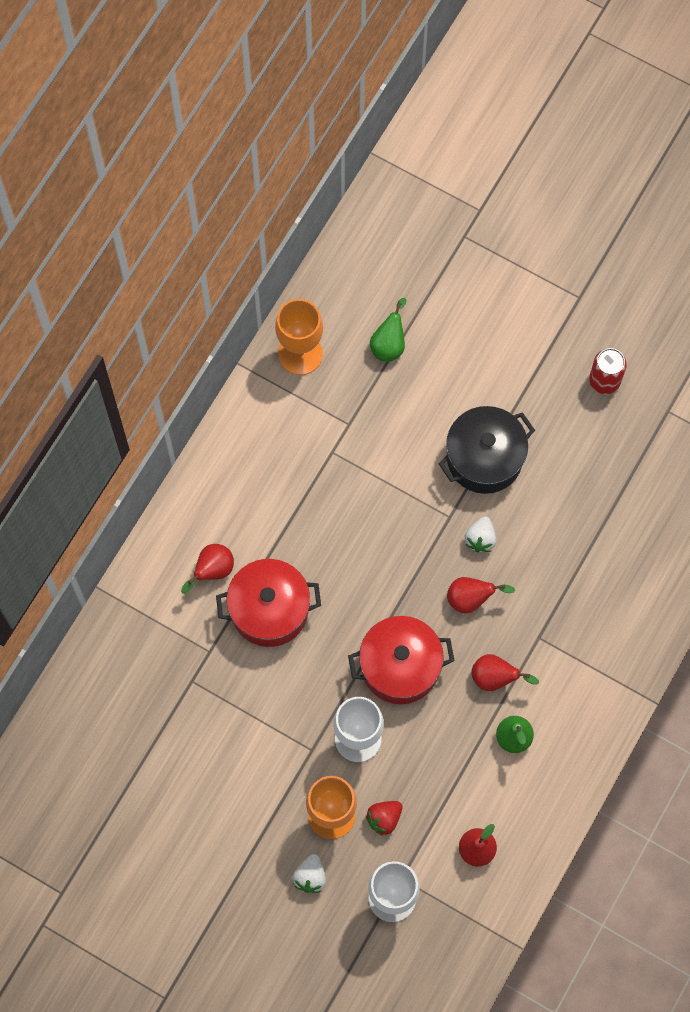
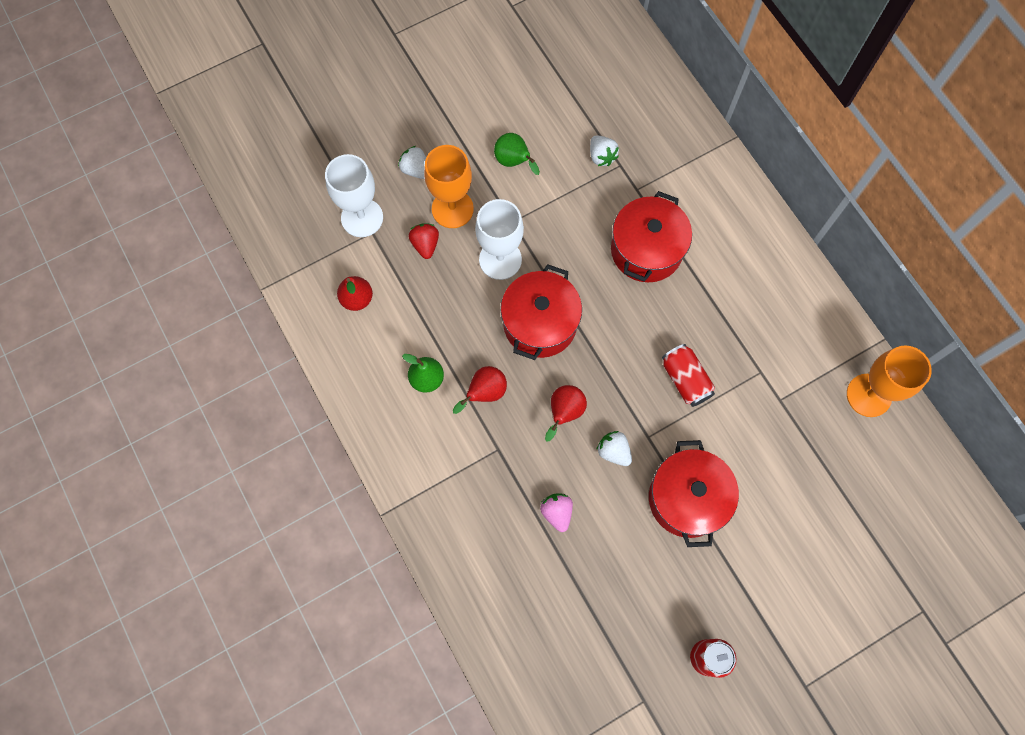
camera: 120 degrees right, 0 degrees up
(192, 704) = (601, 156): none -> white strawberry
(212, 571) = (704, 225): red pear -> none
(378, 512) = (685, 380): none -> red can
(389, 344) = (841, 477): green pear -> green pear (514, 162)
(484, 458) = (687, 498): black pot -> red pot
(562, 557) = (557, 512): none -> pink strawberry

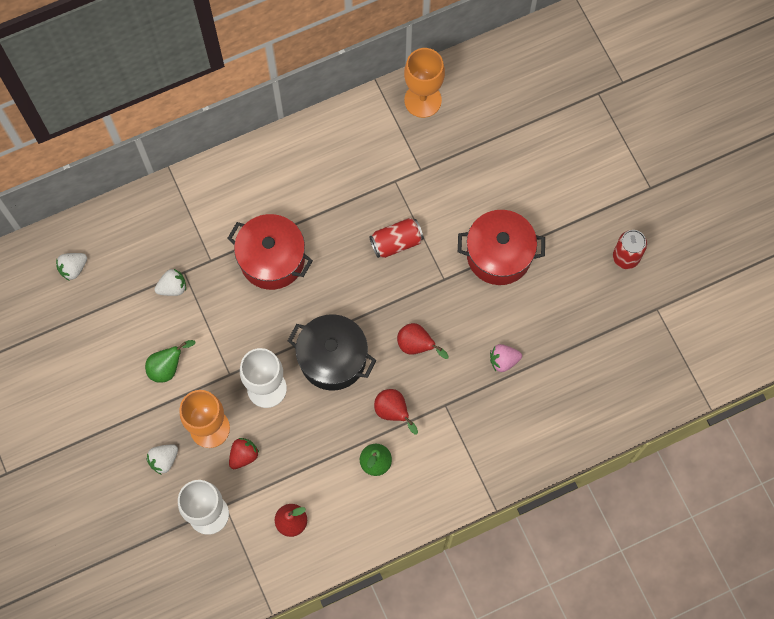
camera: 85 degrees left, 0 degrees up
(425, 245) = (243, 455): red strawberry -> red strawberry turned 135 degrees clockwise
(540, 323) = (333, 359): red pot -> black pot
(613, 451) = (454, 309): white strawberry -> white strawberry (73, 268)

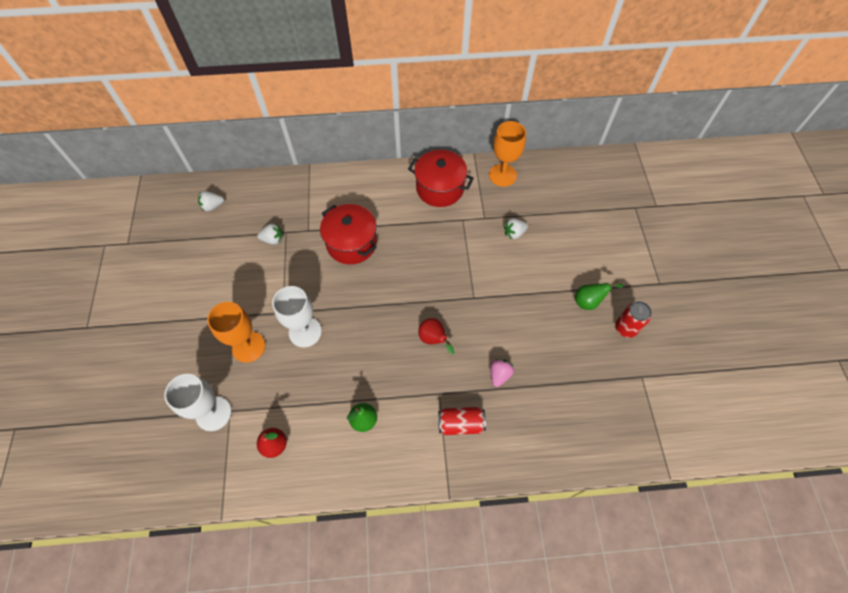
camera: 20 degrees right, 10 degrees down
(164, 460) = (202, 358): white strawberry -> white strawberry (514, 233)
(168, 367) = (241, 292): green pear -> green pear (589, 301)
(243, 455) = (263, 377): red strawberry -> none
(333, 359) = (365, 327): black pot -> none
(393, 412) = (394, 384): red pear -> none
(396, 242) = (447, 260): red can -> red can (460, 424)
(499, 255) = (523, 294): red pot -> red pot (440, 188)
(503, 360) = (499, 375): pink strawberry -> pink strawberry turned 105 degrees clockwise

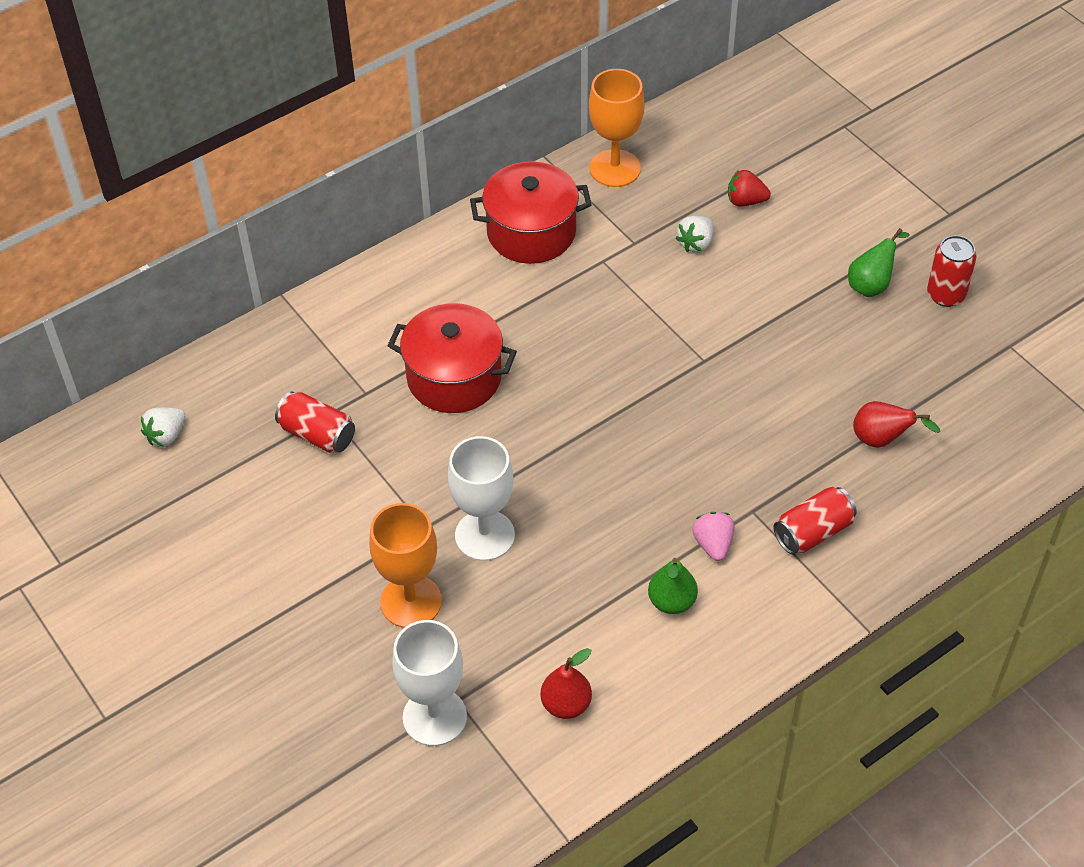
camera: 30 degrees left, 10 degrees down
(273, 239) = (317, 434): white strawberry -> red can
(434, 339) = (689, 445): red pear -> red pear (882, 440)
(499, 375) = (818, 442): pink strawberry -> pink strawberry (713, 544)
(555, 223) = (745, 201): none -> red strawberry

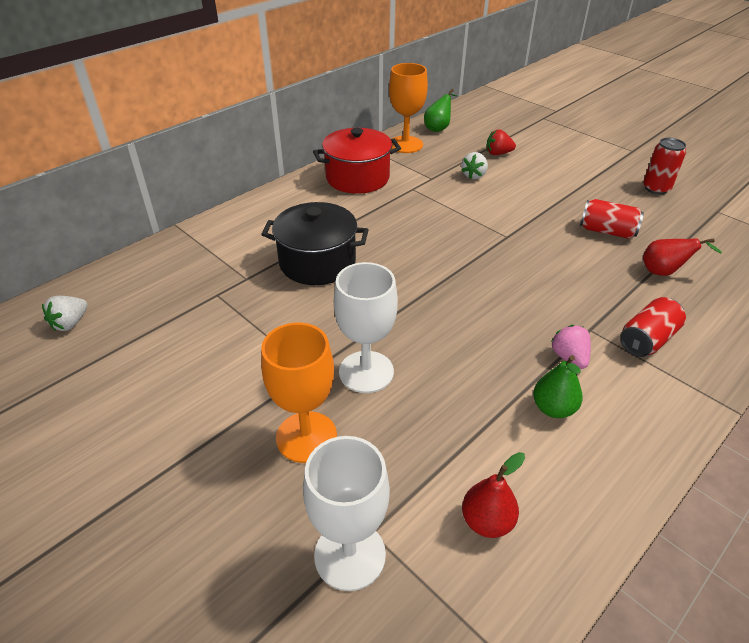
camera: 10 degrees left, 10 degrees down
(317, 434) = (206, 310): red can -> red can (607, 231)
(454, 377) = (317, 262): red pot -> black pot
(871, 285) = (603, 187): green pear -> green pear (438, 128)

